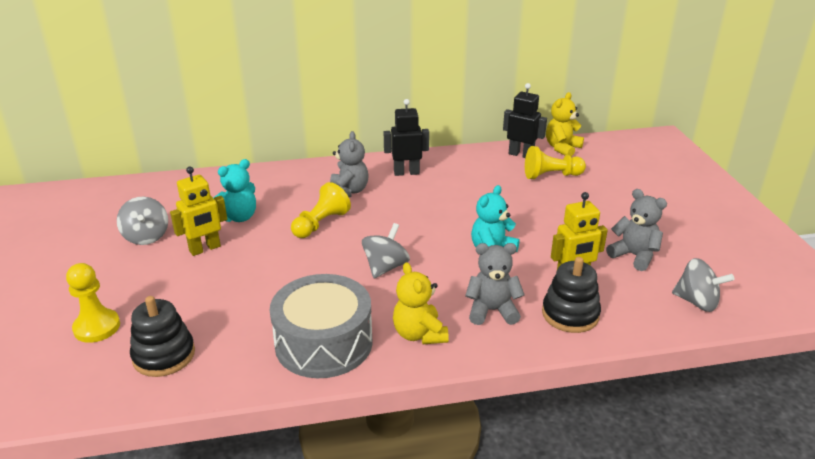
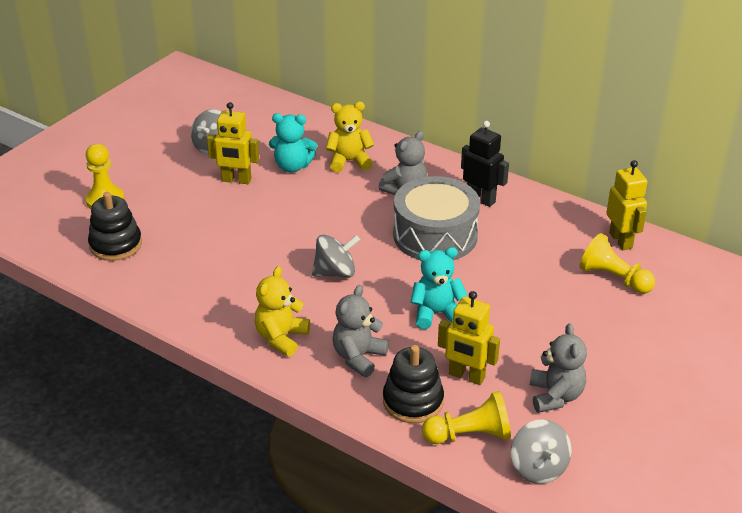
camera: 45 degrees right, 5 degrees up
(321, 224) = (342, 207): yellow pawn -> yellow pawn (469, 435)
(323, 343) = (213, 300): grey drum -> grey drum (435, 235)
(492, 311) = (358, 357): grey teddy bear -> grey teddy bear turned 105 degrees counterclockwise
(521, 155) = (621, 240): black robot -> yellow robot
(562, 148) = (678, 257): yellow teddy bear -> yellow teddy bear (349, 161)

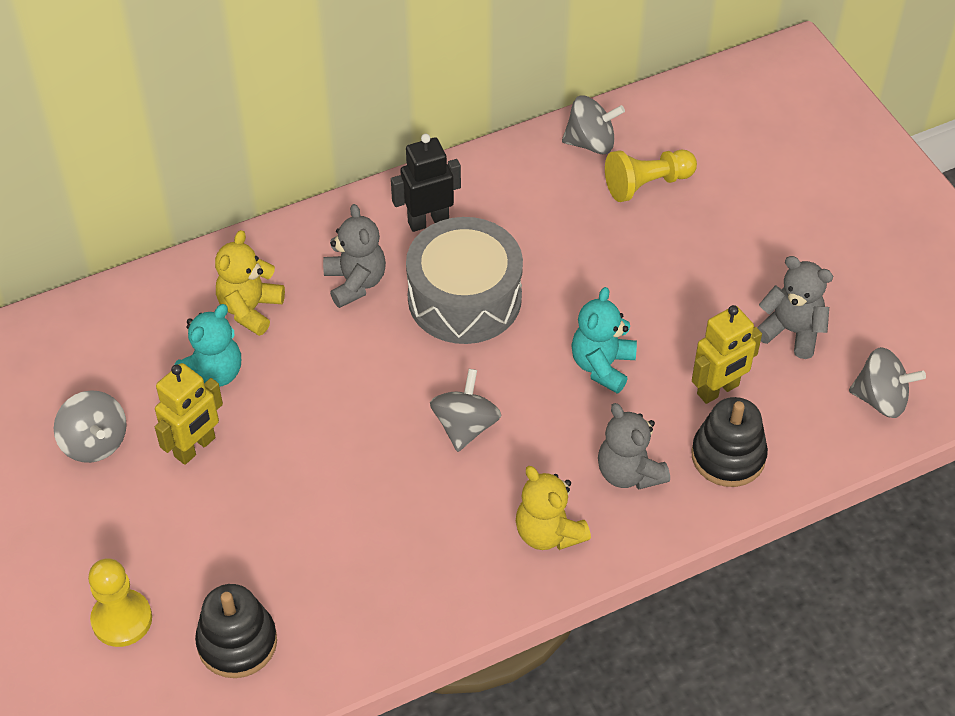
camera: 60 degrees left, 15 degrees up
(469, 435) = (805, 431): yellow pawn -> none
(621, 240) = (591, 143): yellow robot -> grey spinning top

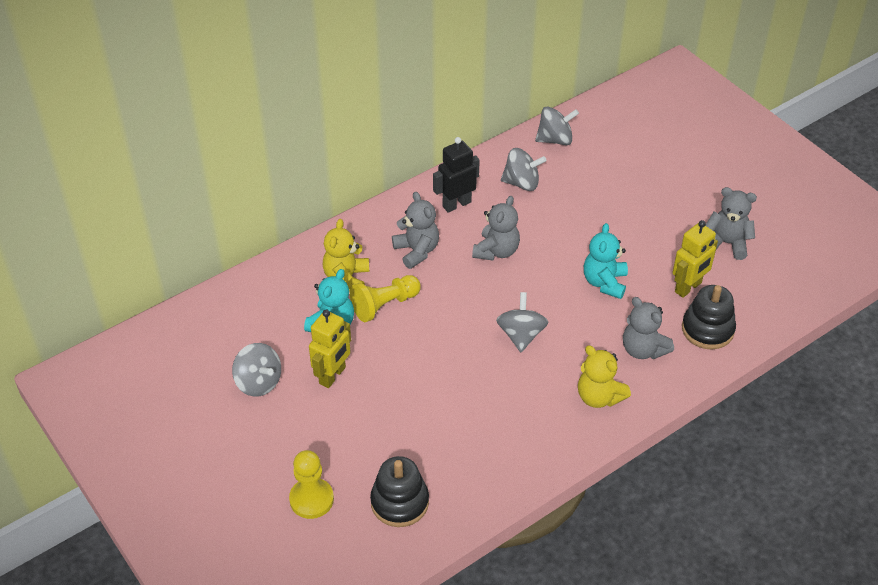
camera: 10 degrees left, 5 degrees down
(464, 298) = (496, 251): grey drum -> grey teddy bear
(647, 184) = (601, 161): yellow pawn -> yellow pawn (384, 305)
(880, 399) = (799, 278): grey spinning top -> grey spinning top (521, 183)

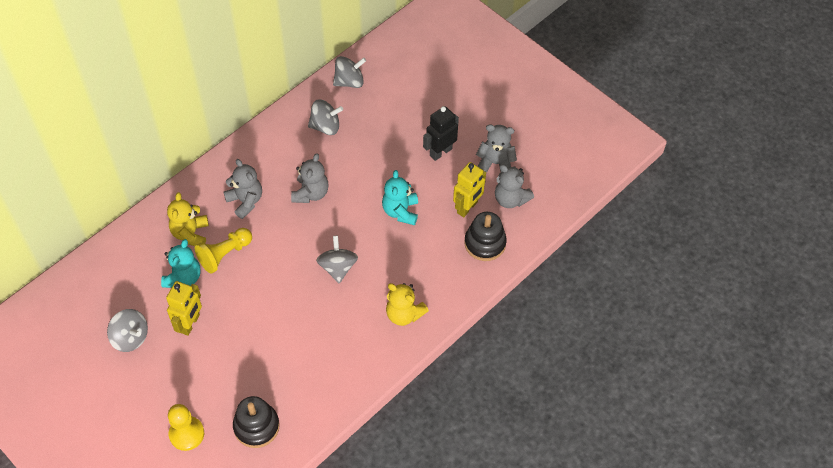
camera: 10 degrees left, 10 degrees up
(456, 204) = (274, 153): black robot -> black robot (440, 152)
(643, 349) = (435, 268): grey teddy bear -> grey teddy bear (510, 199)

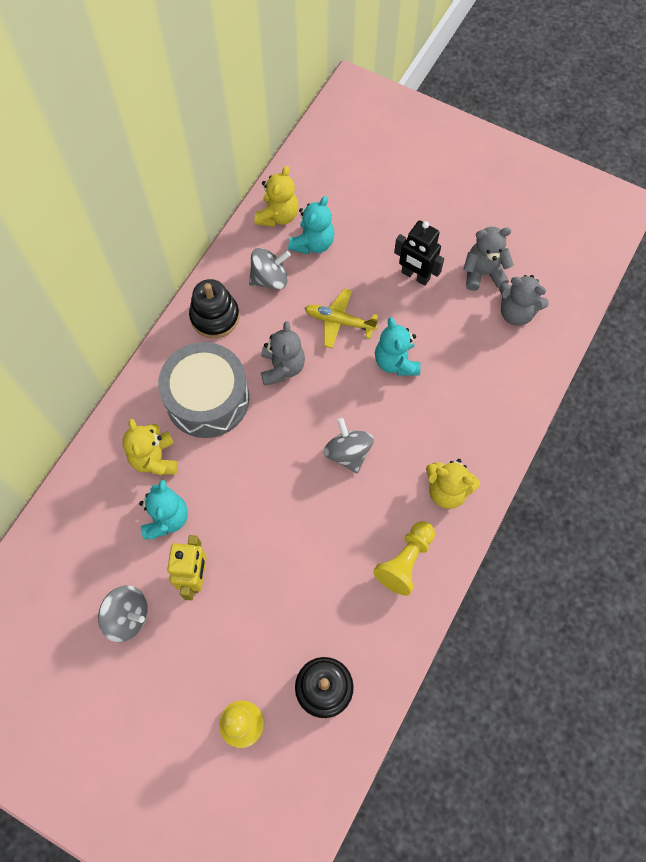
camera: 15 degrees left, 10 degrees up
(224, 254) = (206, 474): yellow pawn -> yellow pawn (405, 561)
(245, 201) = (207, 399): grey teddy bear -> grey drum
(349, 81) = (278, 216): grey spinning top -> yellow teddy bear
(368, 171) = (339, 321): none -> yellow plane
(369, 108) = (313, 243): none -> turquoise teddy bear
(440, 152) = (415, 276): black robot -> black robot turned 90 degrees counterclockwise
(467, 207) = (471, 336): yellow robot -> none
(485, 243) = (507, 375): black stacking toy -> black stacking toy (215, 317)

